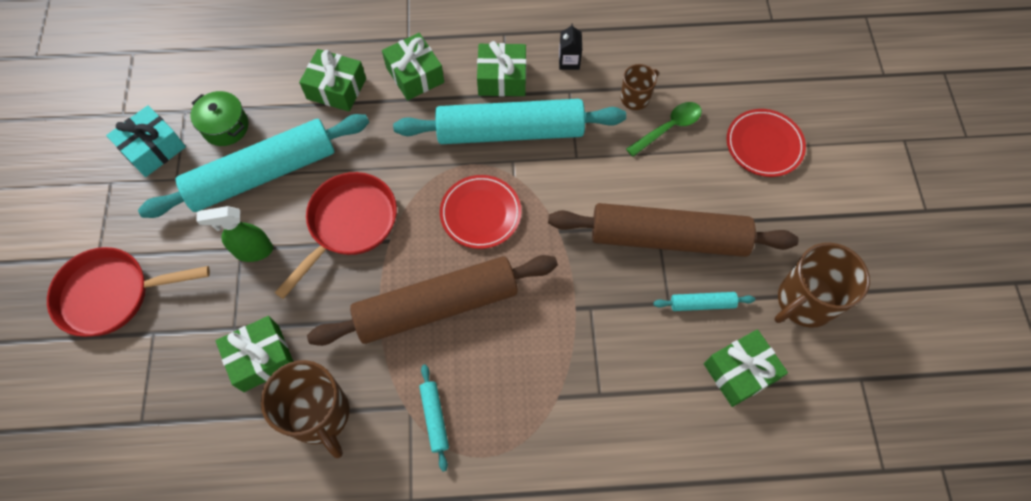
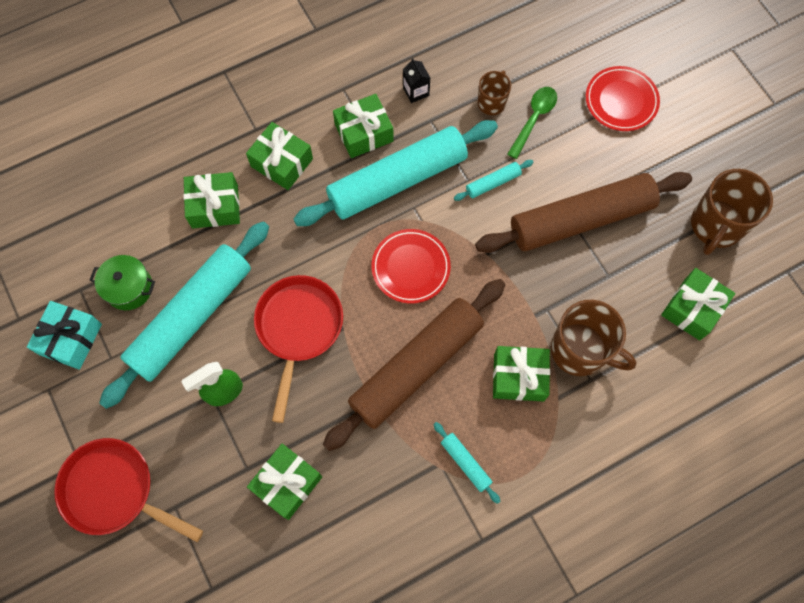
camera: 25 degrees left, 5 degrees up
(112, 294) = (115, 491): red pan -> red pan turned 60 degrees clockwise
(319, 415) = (366, 507): brown mug -> brown mug (580, 350)
(529, 360) = (519, 377): none -> green gift
(702, 304) = (636, 265): turquoise rolling pin -> turquoise rolling pin (493, 183)

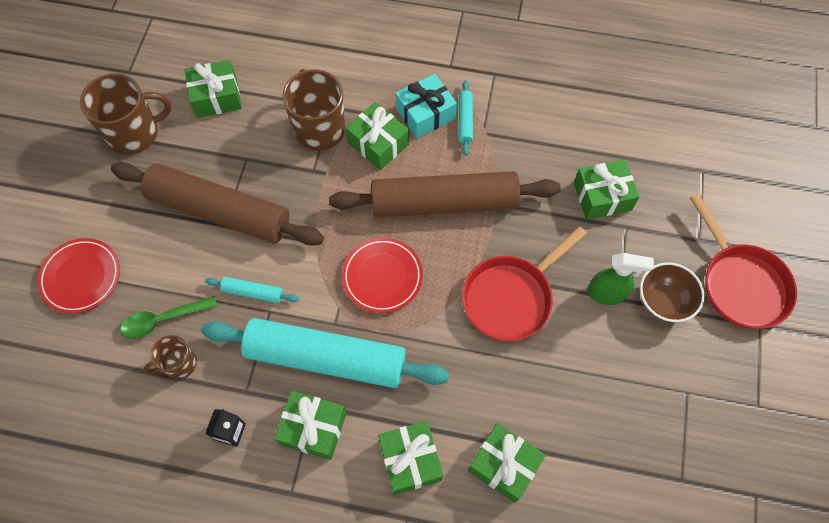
camera: 140 degrees left, 5 degrees down
(70, 339) = (715, 437): turquoise gift -> turquoise gift (425, 114)
(129, 288) = (634, 445): green pot -> none
(173, 421) = (663, 301): none -> brown bowl
(192, 317) = (594, 374): turquoise rolling pin -> none

